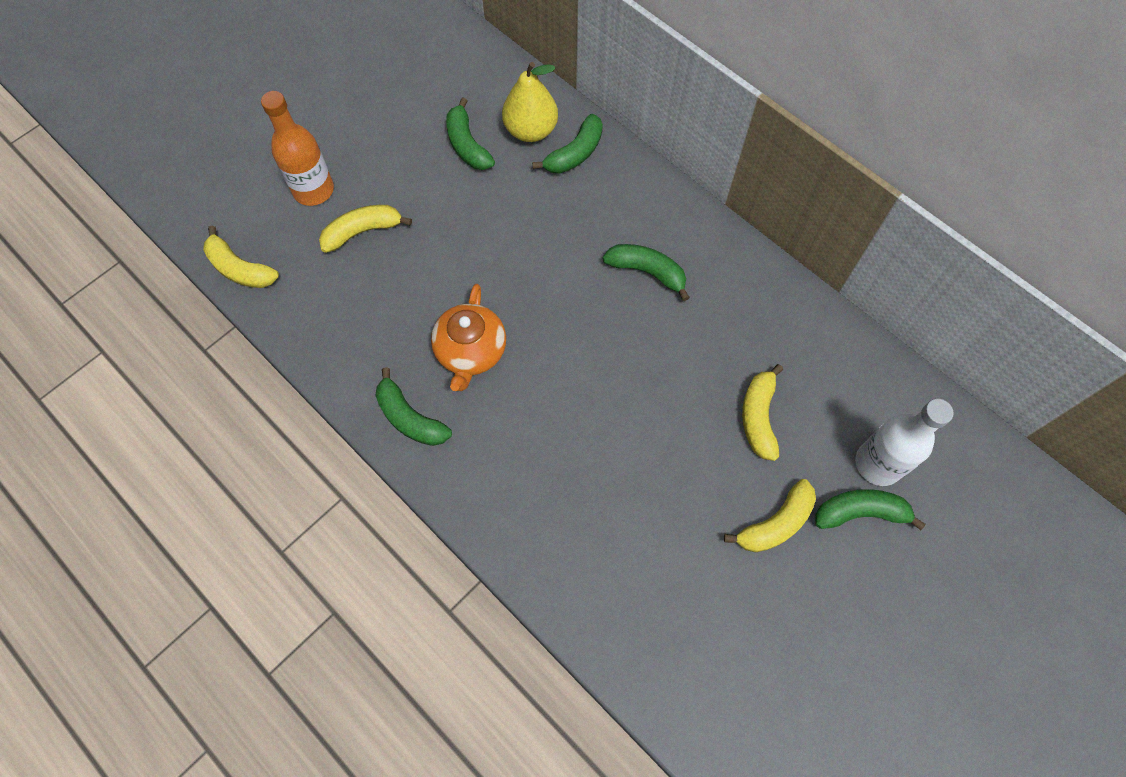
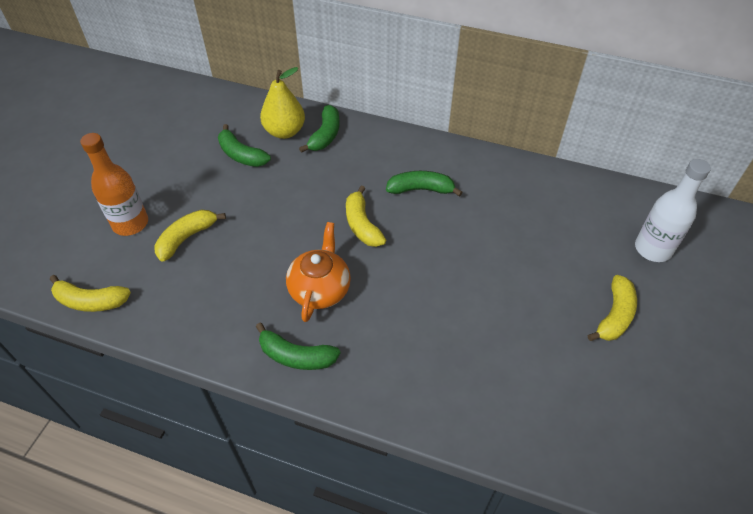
camera: 25 degrees left, 15 degrees down
(471, 352) = (320, 289): orange teapot -> orange teapot turned 150 degrees counterclockwise
(758, 417) = (556, 251): yellow banana -> yellow banana (362, 225)
(860, 512) = (664, 284): green banana -> none

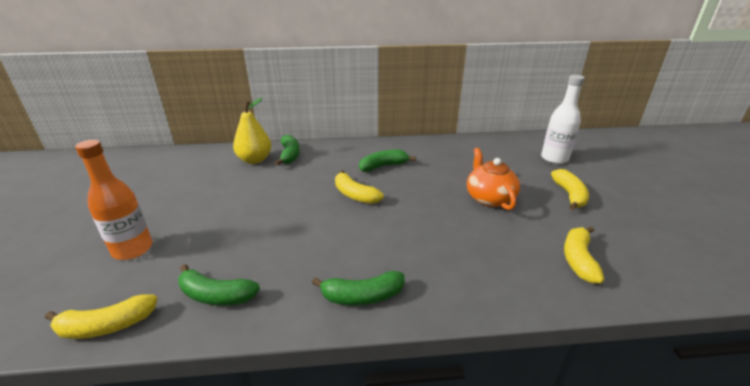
camera: 25 degrees left, 20 degrees down
(186, 238) = (200, 243): yellow banana -> yellow banana (578, 259)
(241, 155) = (225, 180): green banana -> green banana (216, 295)
(320, 289) = (350, 242): orange teapot -> orange teapot (489, 198)

